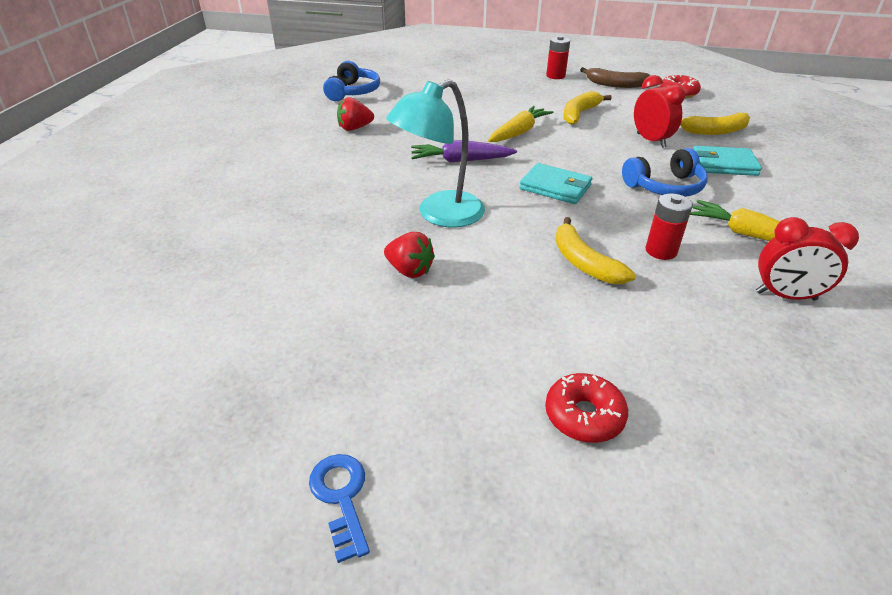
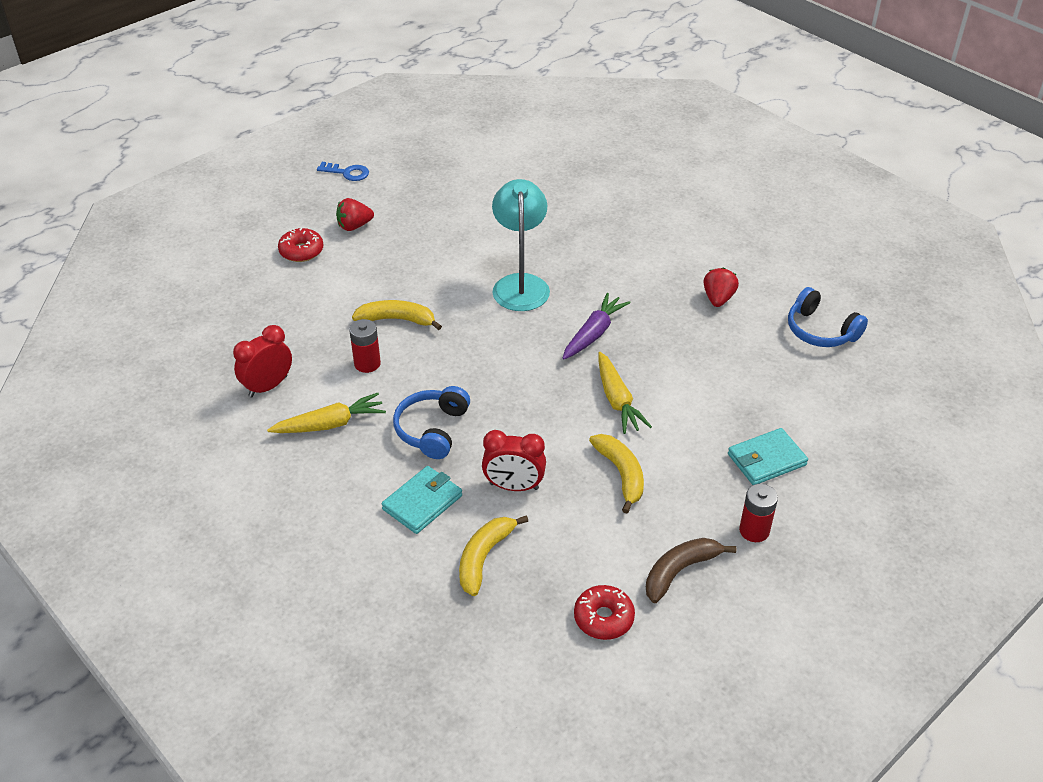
camera: 125 degrees right, 5 degrees up
(409, 270) = (470, 245): red strawberry -> red strawberry (354, 226)
(555, 187) = (498, 363): turquoise wallet -> turquoise wallet (766, 460)

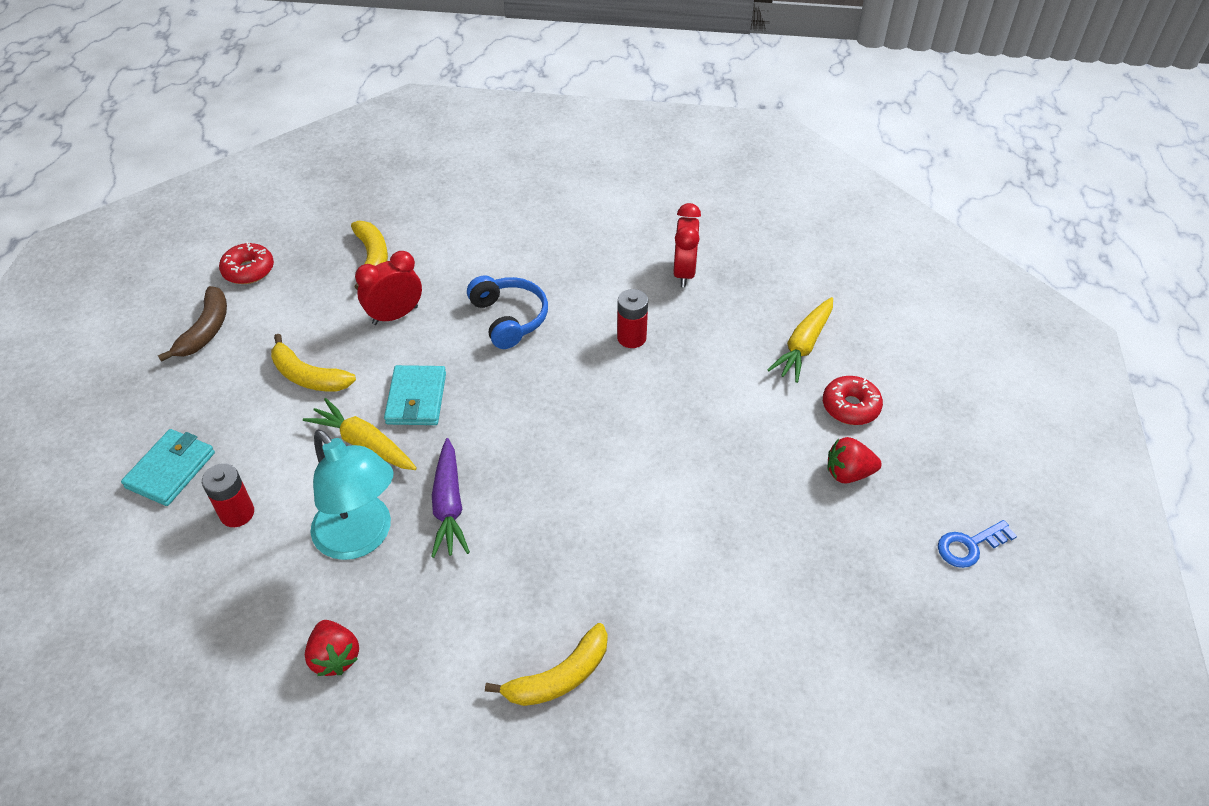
camera: 140 degrees right, 5 degrees up
(330, 424) = (596, 275): yellow carrot -> yellow carrot (803, 346)
(354, 226) = (848, 473): red strawberry -> red strawberry turned 120 degrees counterclockwise
(397, 320) = (660, 394): yellow banana -> yellow banana (559, 677)
(422, 502) = (457, 266): turquoise wallet -> turquoise wallet (416, 398)
(520, 284) = (586, 518): turquoise lamp -> turquoise lamp (361, 538)
(754, 530) = (154, 396): red battery -> red battery (237, 513)
(820, 330) = (171, 691): blue headphones -> none

